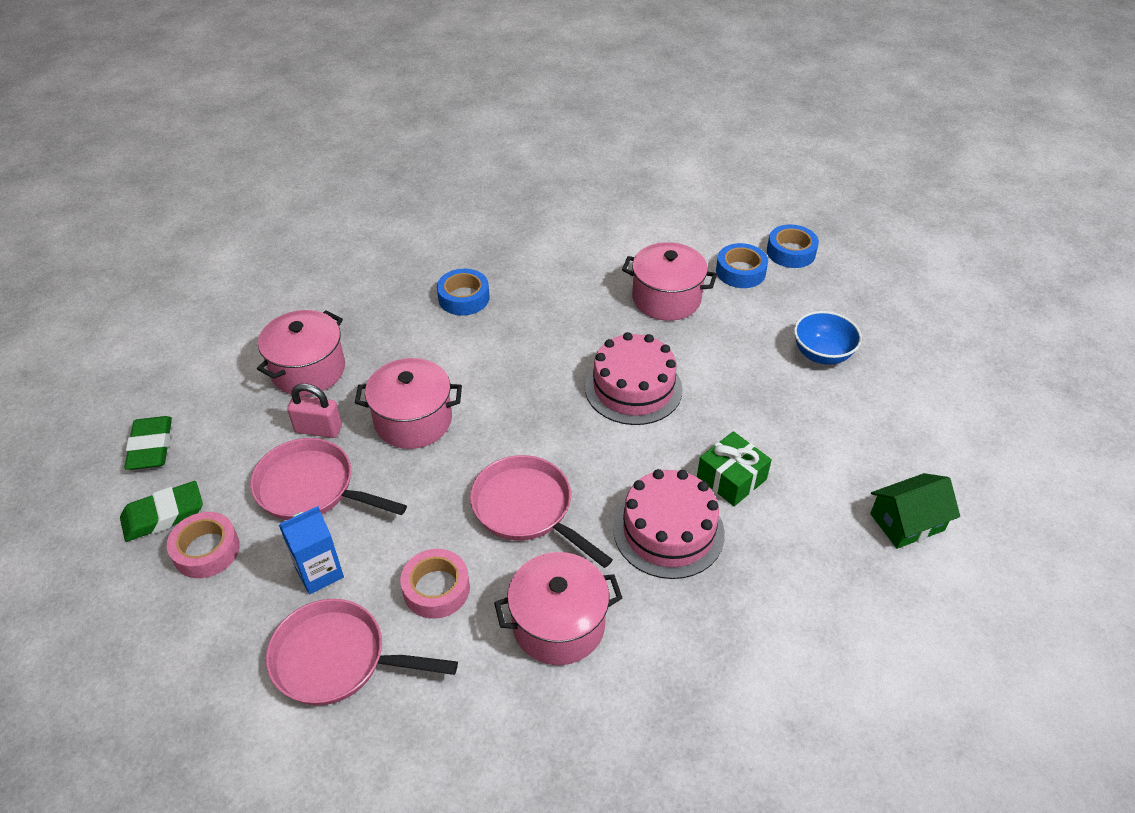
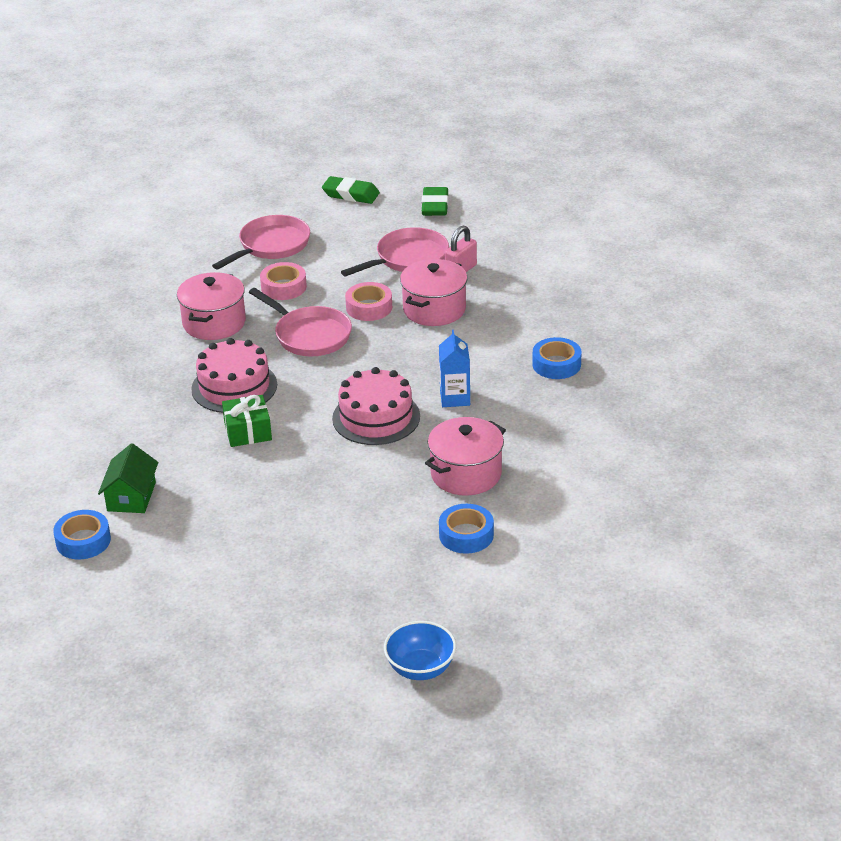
camera: 120 degrees right, 10 degrees down
(151, 447) = (501, 207): green eraser -> green eraser (351, 194)
(206, 550) = (392, 216): pink tape -> pink tape (369, 307)
(308, 370) = (528, 276): pink pot -> none
(319, 572) = (337, 250): blue carton -> blue carton (455, 398)
(527, 509) = (309, 335): pink pan -> pink pan turned 60 degrees clockwise
(791, 252) = (468, 582): blue tape -> blue tape (83, 541)
(822, 354) = (321, 535): blue bowl -> blue bowl (420, 668)

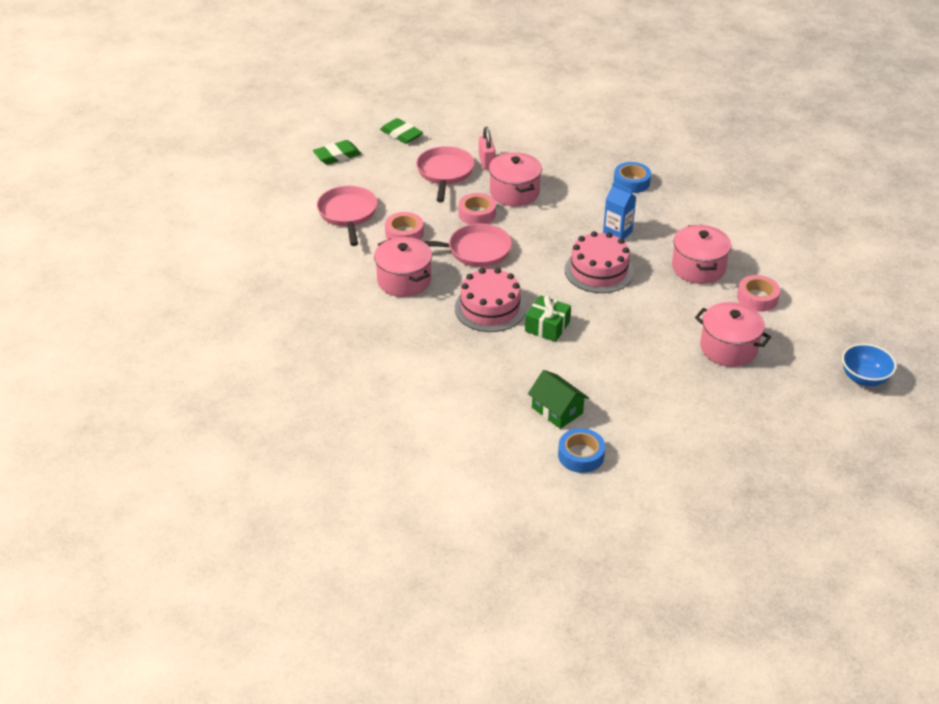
camera: 50 degrees left, 5 degrees up
(355, 554) = (728, 348): none -> pink pot
(466, 535) = (757, 298): blue tape -> pink tape

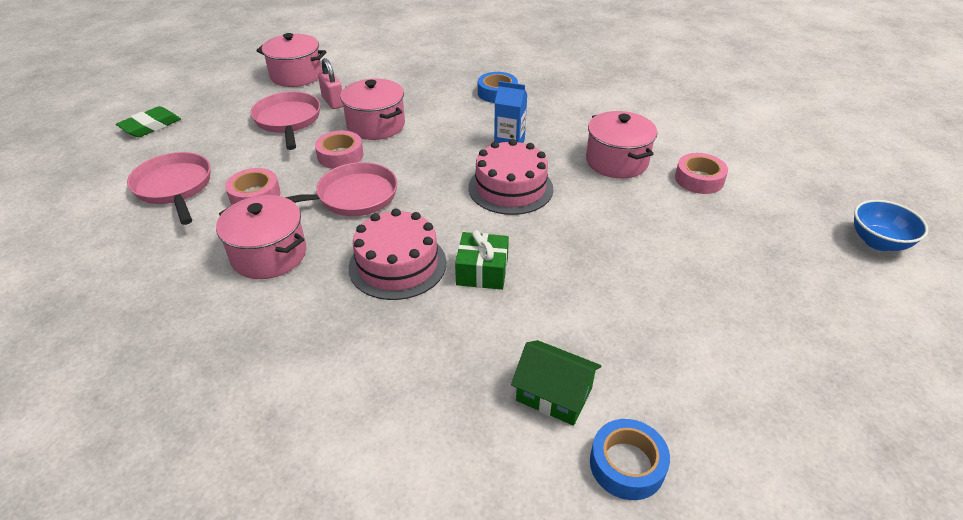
camera: 20 degrees left, 0 degrees up
(401, 134) = (226, 92): green eraser -> none
(728, 348) = (710, 244): pink pot -> pink pot (296, 75)

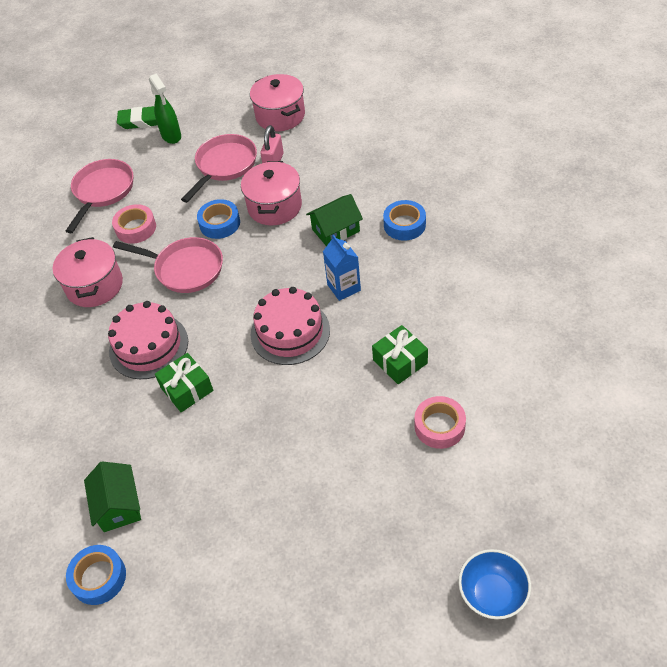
camera: 50 degrees right, 10 degrees up
(201, 124) = (171, 136): none -> green spray bottle
(340, 155) = (219, 223): pink tape -> blue tape
(450, 117) = (335, 230): none -> green house
(616, 161) = (400, 361): pink pot -> green gift

